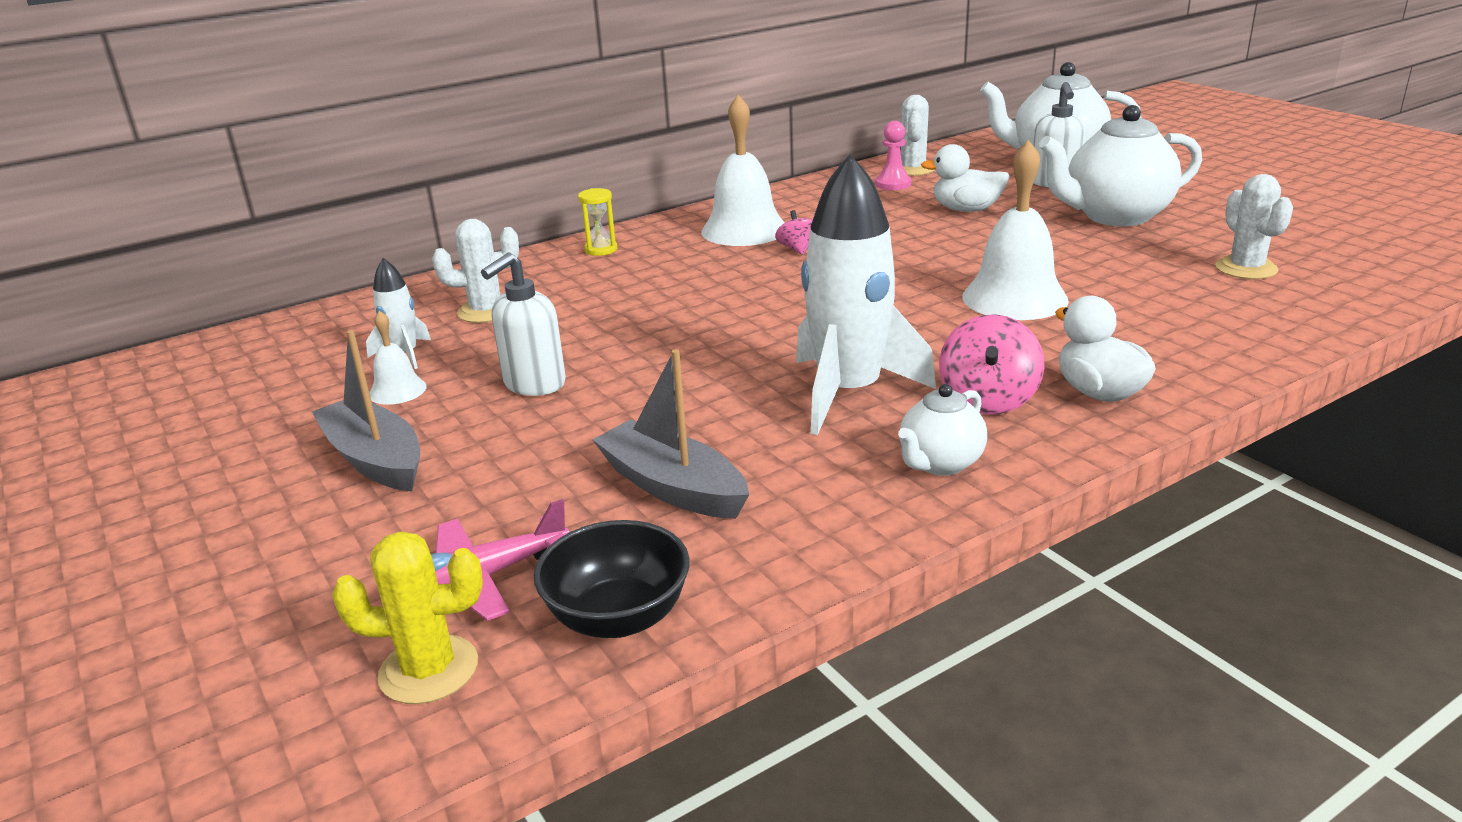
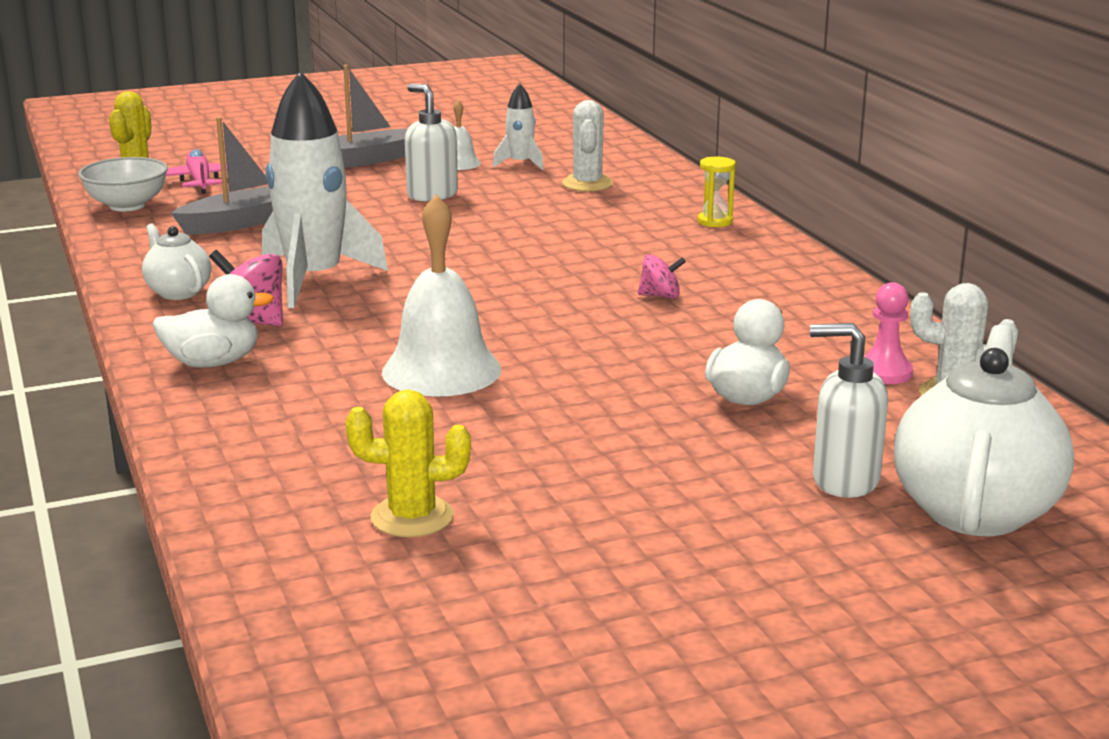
camera: 100 degrees right, 5 degrees down
(618, 617) = (127, 205): black bowl -> white bowl
(744, 230) = (739, 279): white bell -> none
(1115, 216) = (663, 486): white teapot -> none
(1246, 268) = (412, 517): white cactus -> yellow cactus

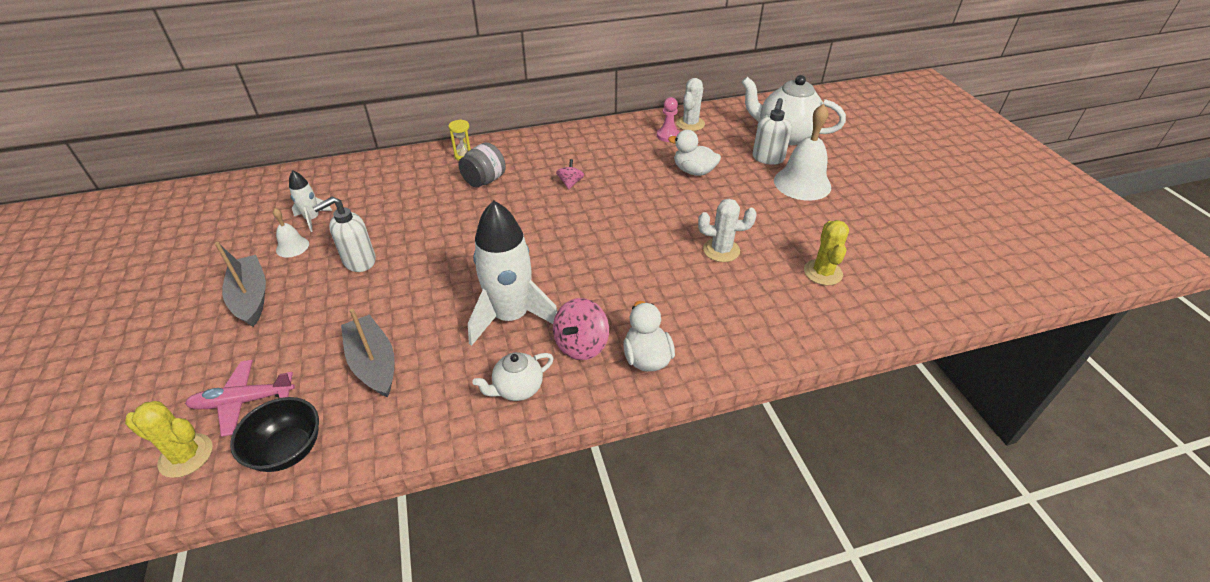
camera: 85 degrees left, 20 degrees up
(127, 205) = (287, 450): white bowl -> black bowl
(441, 370) = (661, 261): white bell -> white bell (802, 183)
(587, 184) = (373, 194): white cactus -> white cactus (721, 250)
(646, 239) = (484, 180): none -> grey jar

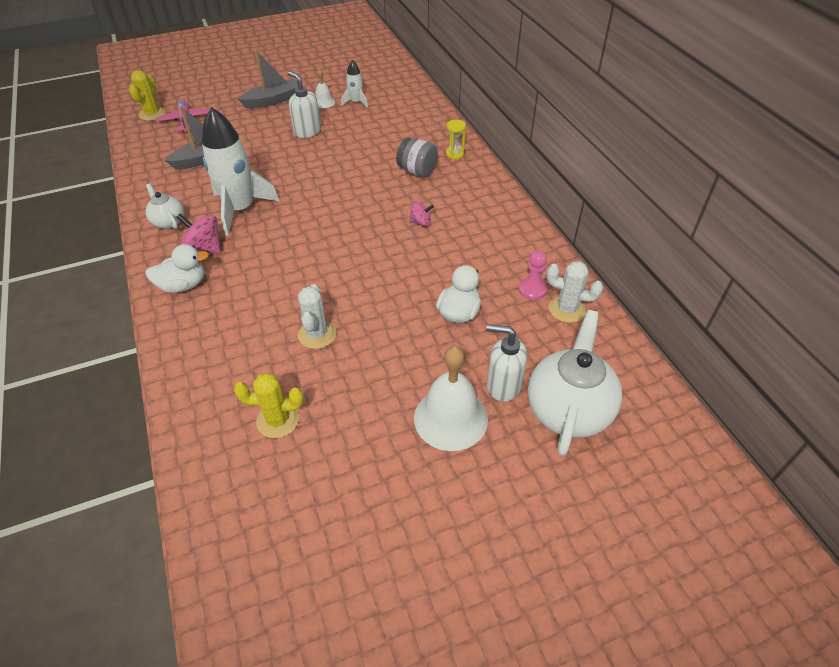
camera: 85 degrees right, 5 degrees up
(287, 450) = (146, 143): black bowl -> none

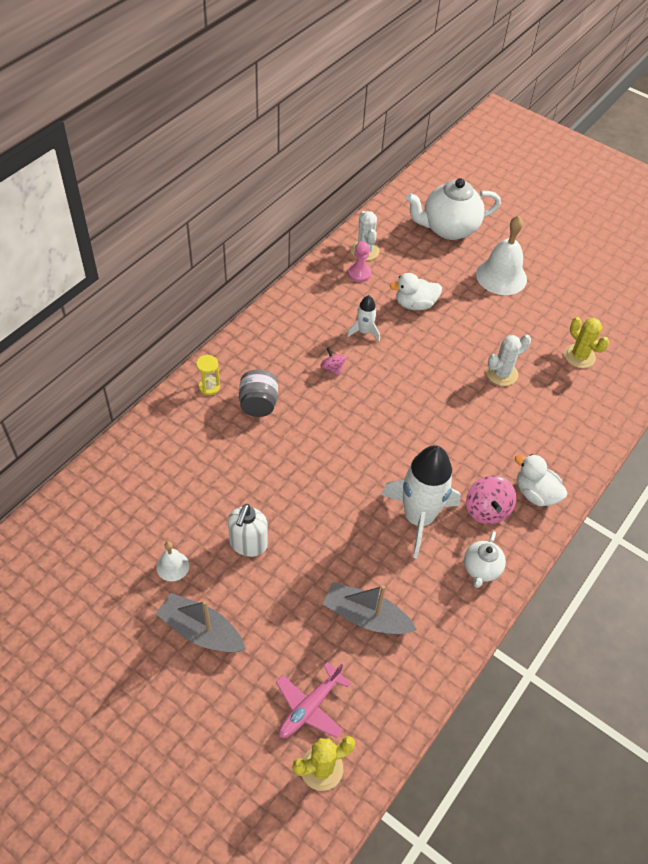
camera: 125 degrees left, 5 degrees up
(356, 102) = (153, 530): white rocket -> white rocket (364, 331)
(503, 385) = (456, 261): white soap dispenser -> none

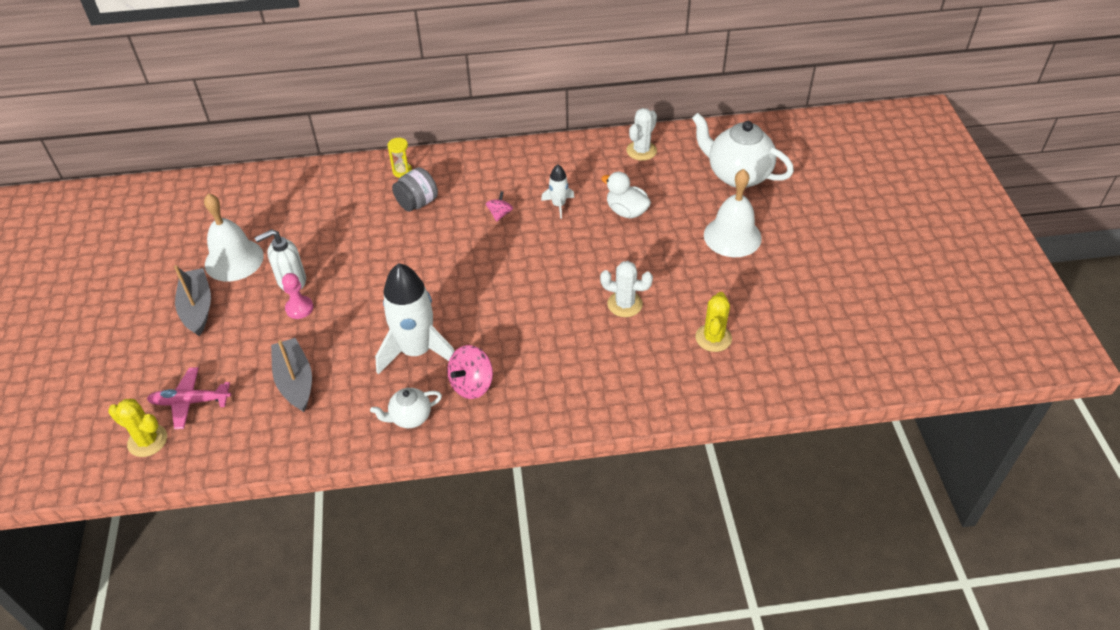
camera: 50 degrees right, 5 degrees down
(172, 566) = (234, 260): white bell -> white bell, size x2.02
(359, 273) = (613, 164): pink pawn -> pink pawn (299, 308)
(535, 493) = (525, 403): white duck -> none

